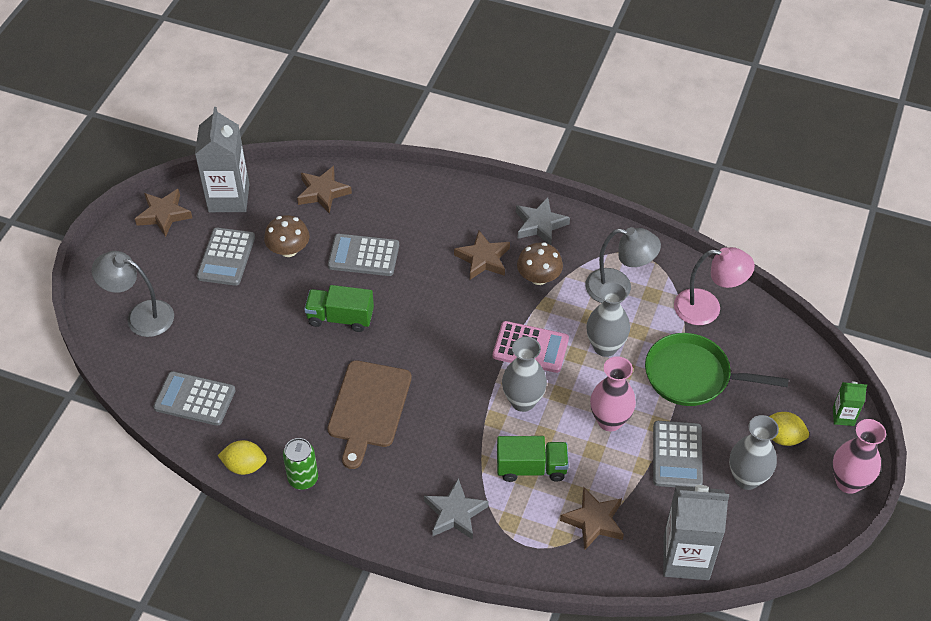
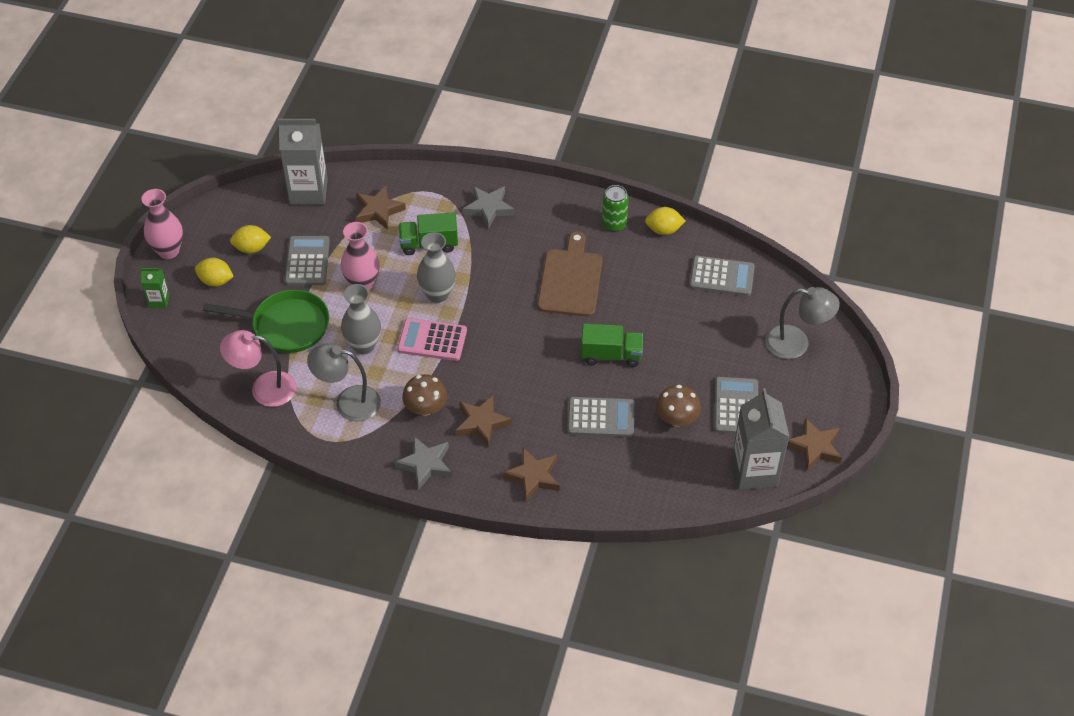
camera: 175 degrees right, 0 degrees up
(323, 192) = (657, 485): brown star -> brown star (533, 476)
(747, 478) = (252, 248): grey vase -> yellow lemon

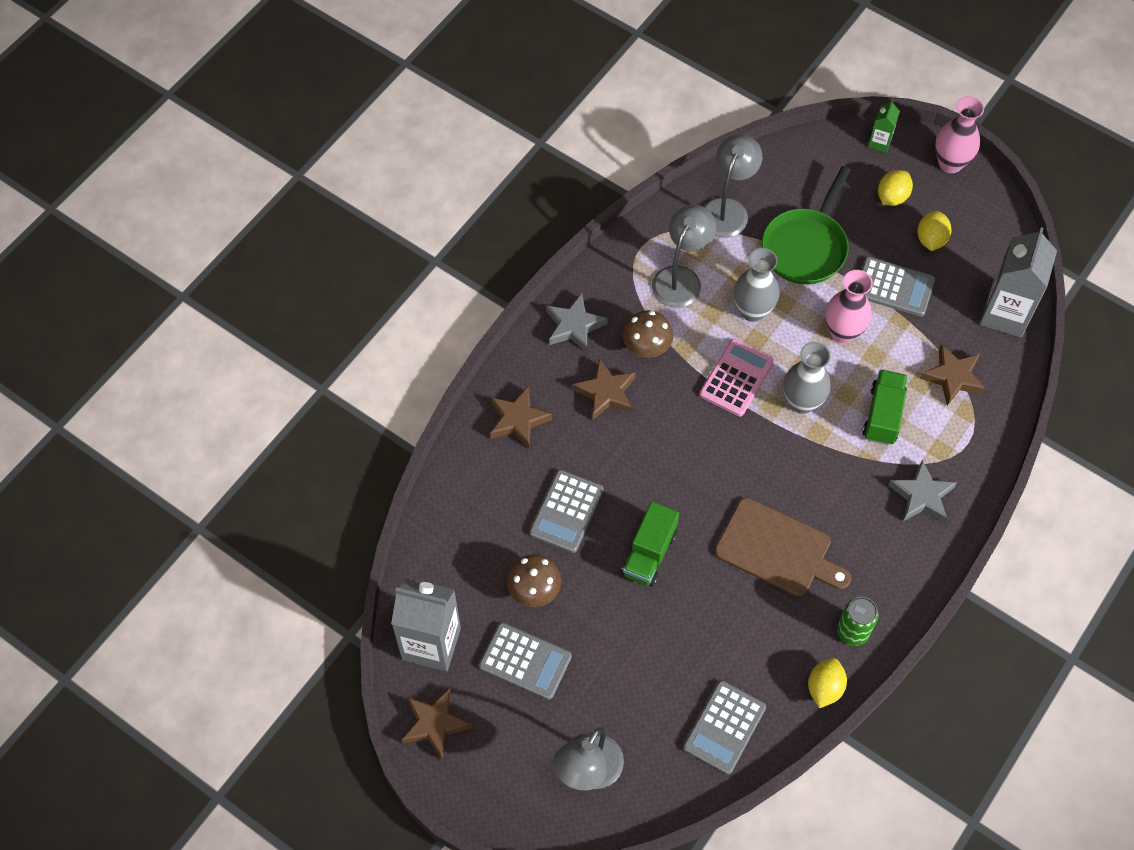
camera: 110 degrees right, 10 degrees up
(264, 388) = (727, 209): pink lamp -> grey lamp

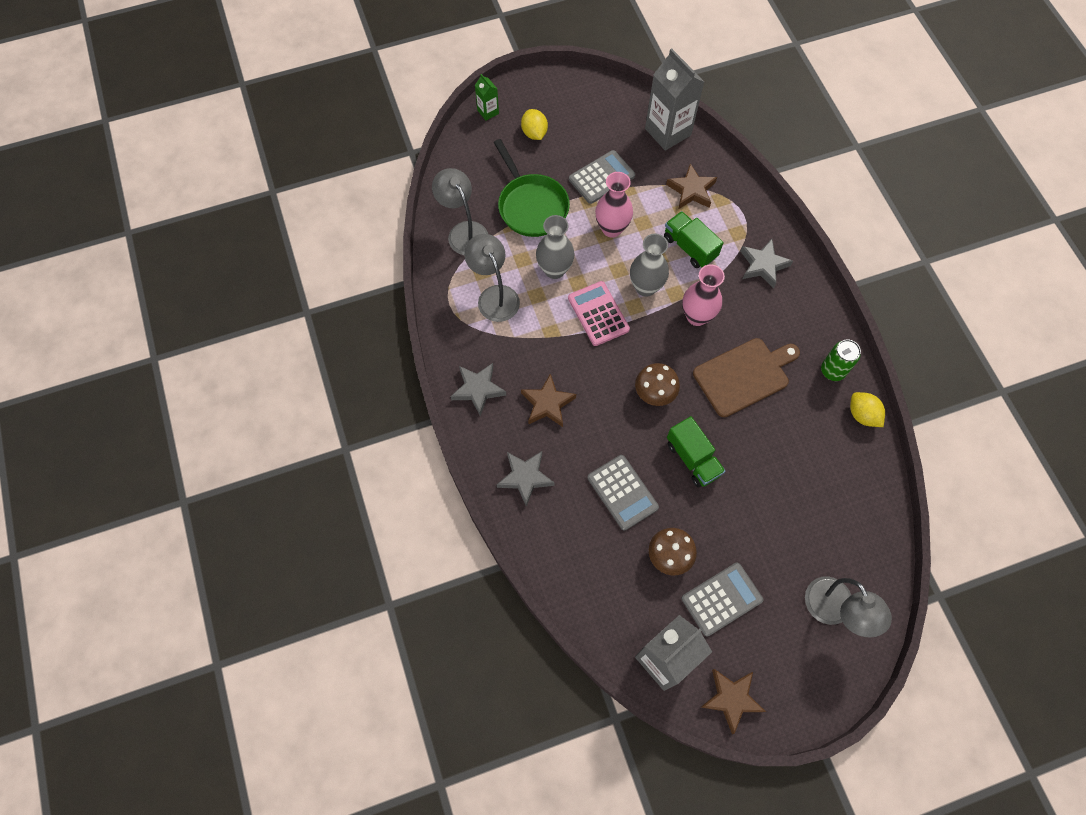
camera: 55 degrees left, 5 degrees up
(518, 420) = (525, 477): brown star -> grey star
(646, 346) = (531, 353): brown mushroom -> brown mushroom (655, 393)
(724, 727) = (853, 497): grey calculator -> none
(931, 239) = (583, 134): yellow lemon -> none
(950, 163) = (536, 85): pink vase -> pink vase (697, 316)

